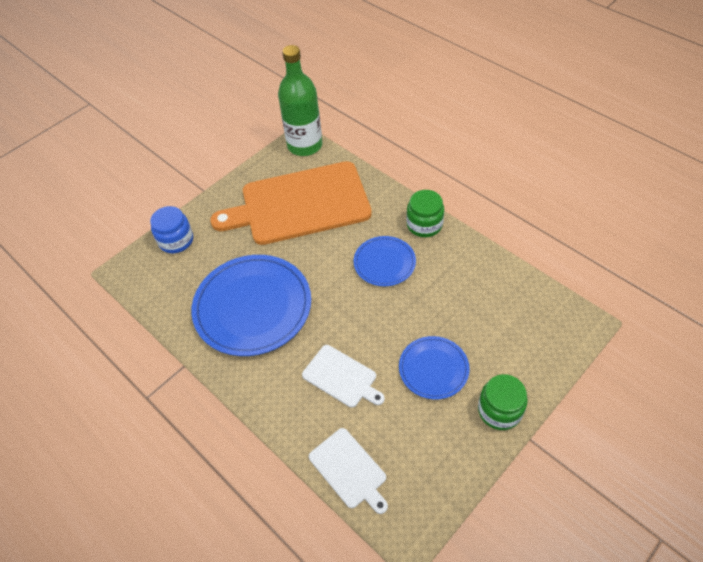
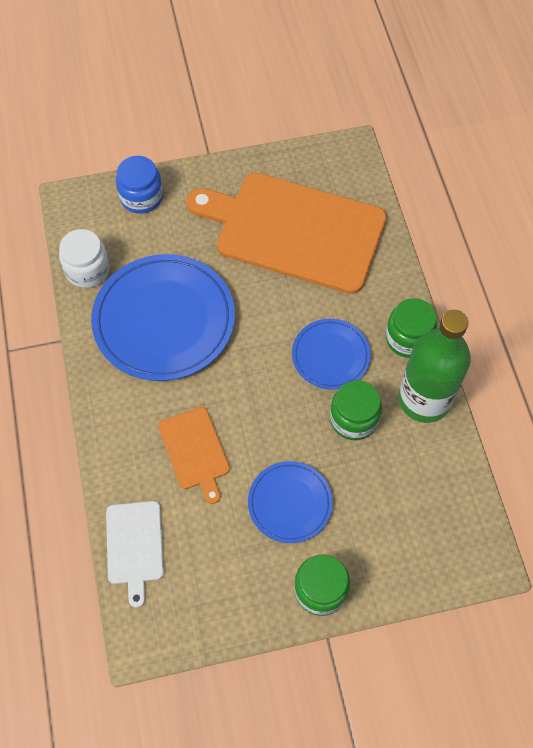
camera: 30 degrees right, 10 degrees up
(170, 307) = (87, 270): none -> white jar
(305, 145) = (352, 159): green bottle -> green bottle (424, 399)
(341, 377) = (195, 451): white cutting board -> orange cutting board
(430, 291) = (353, 419): none -> green jar

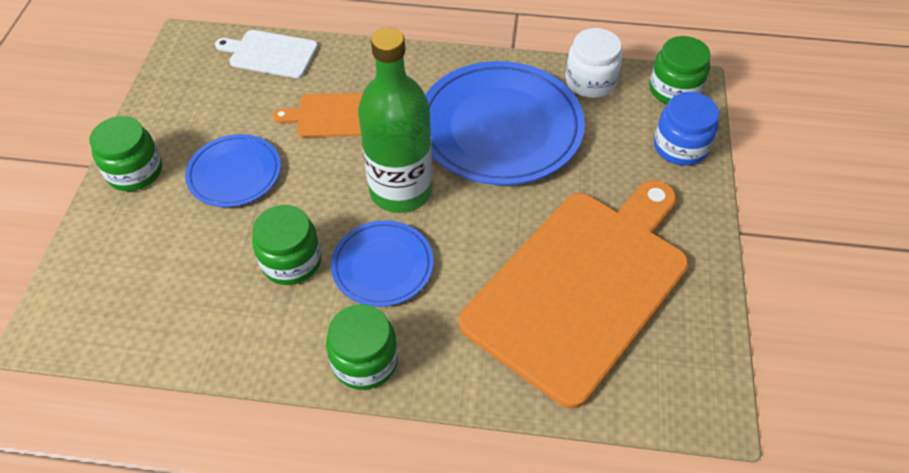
camera: 110 degrees right, 10 degrees down
(78, 211) = (674, 90): none -> green jar
(424, 399) = (273, 345): green bottle -> green bottle (401, 190)

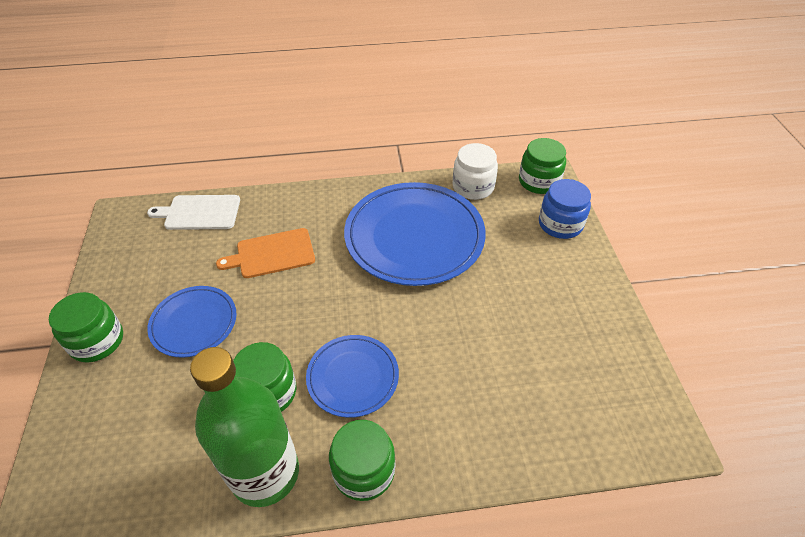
camera: 15 degrees left, 5 degrees down
(401, 190) = (348, 307): green bottle -> green bottle (265, 473)
(582, 286) = (527, 355): orange cutting board -> none

